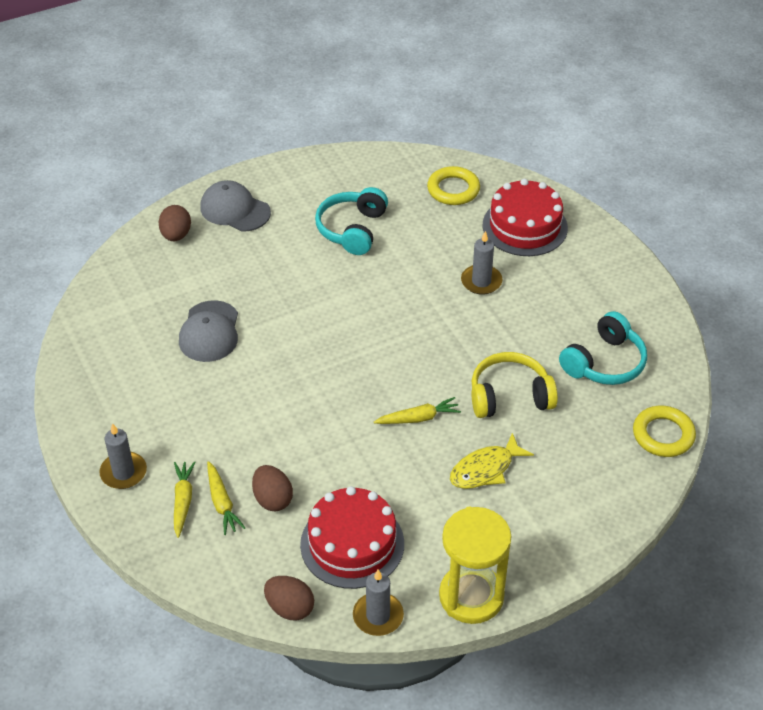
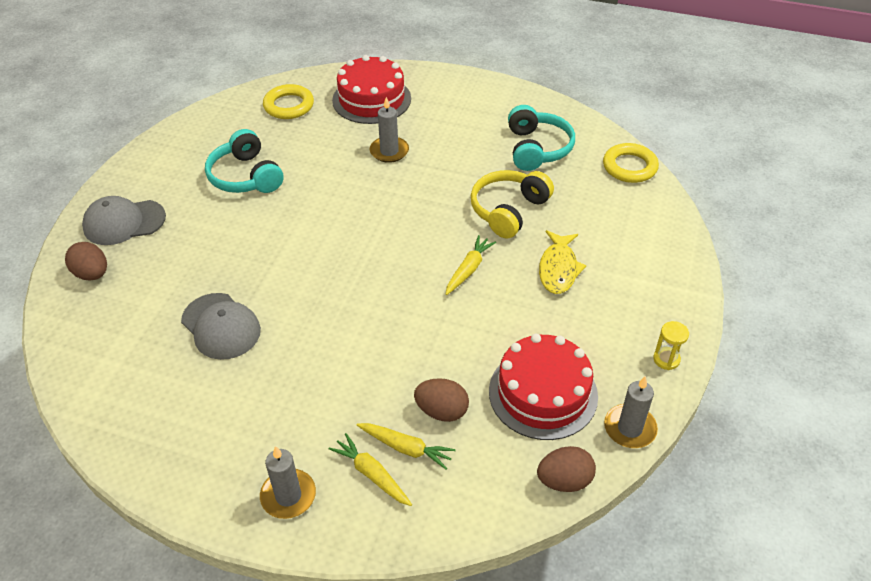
camera: 45 degrees left, 0 degrees up
(471, 596) = (666, 359): yellow hourglass -> yellow hourglass, size x0.42

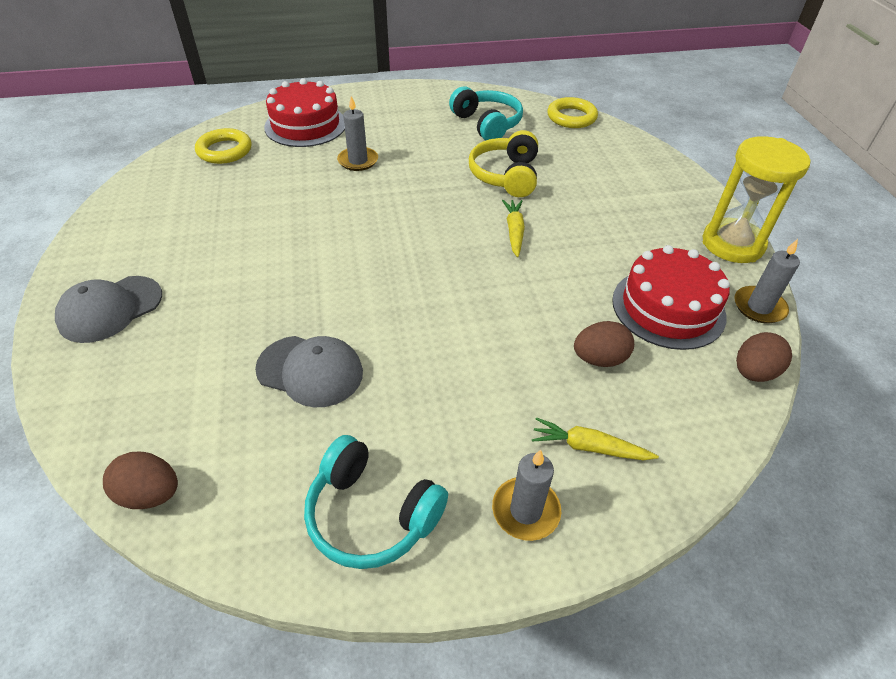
camera: 30 degrees left, 0 degrees up
(92, 274) = (106, 376): brown egg -> brown egg (150, 494)
(245, 176) = (226, 222): turquoise headphones -> turquoise headphones (371, 514)
(406, 448) = (598, 407): yellow carrot -> none
(558, 269) = (587, 206): yellow fish -> none
(666, 359) = (732, 244): yellow hourglass -> yellow hourglass, size x2.41

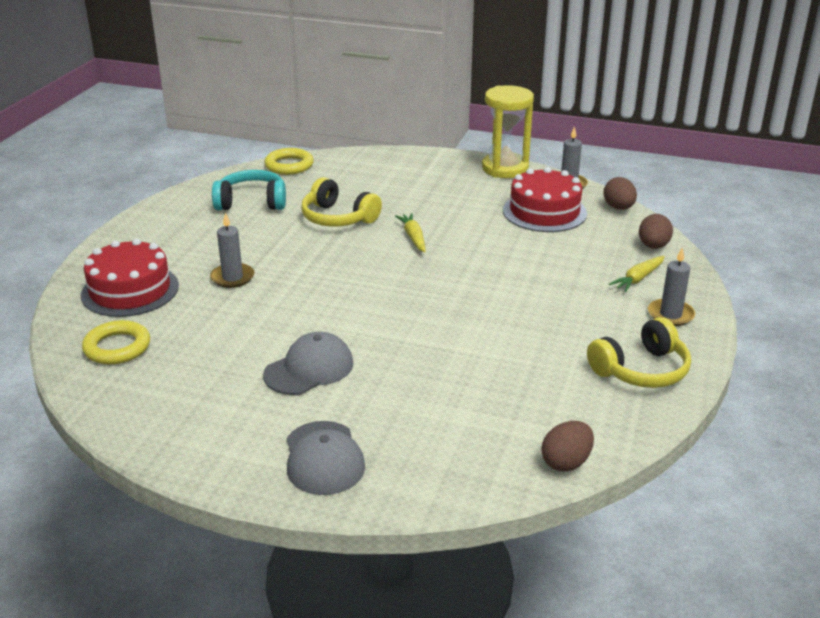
camera: 60 degrees left, 15 degrees down
(310, 371) = (493, 365): grey cap -> grey cap (309, 369)
(371, 514) = (641, 370): turquoise headphones -> yellow headphones
(514, 232) = (413, 237): yellow carrot -> yellow carrot turned 45 degrees clockwise
(599, 359) = (570, 250): brown egg -> brown egg (653, 246)

